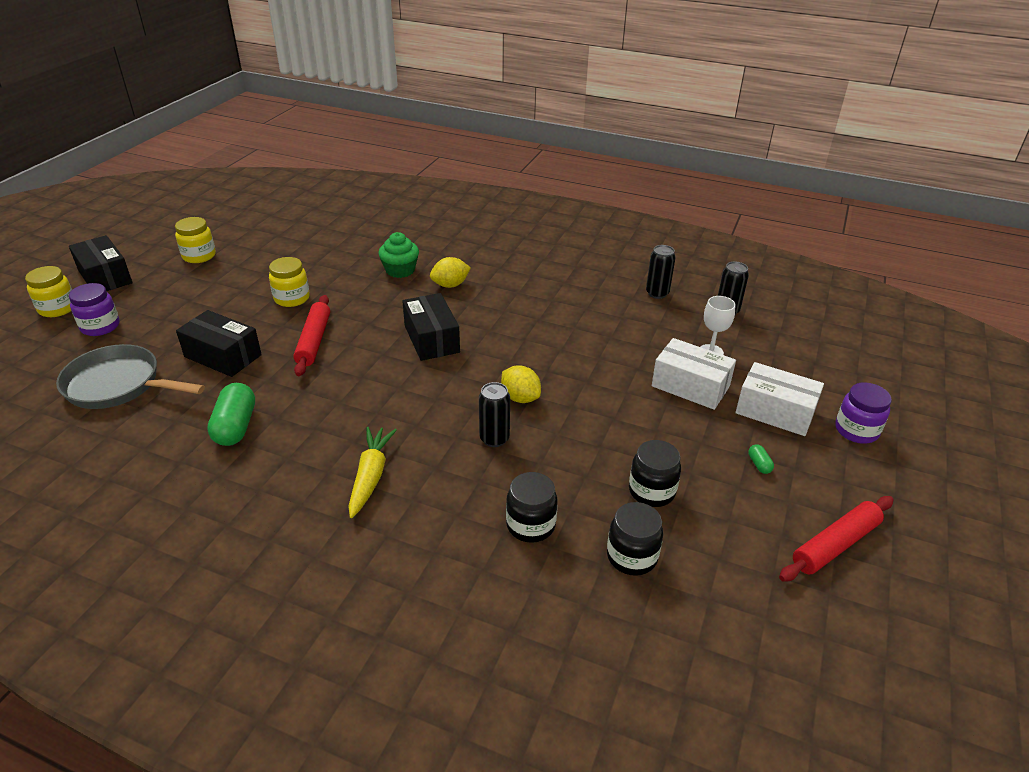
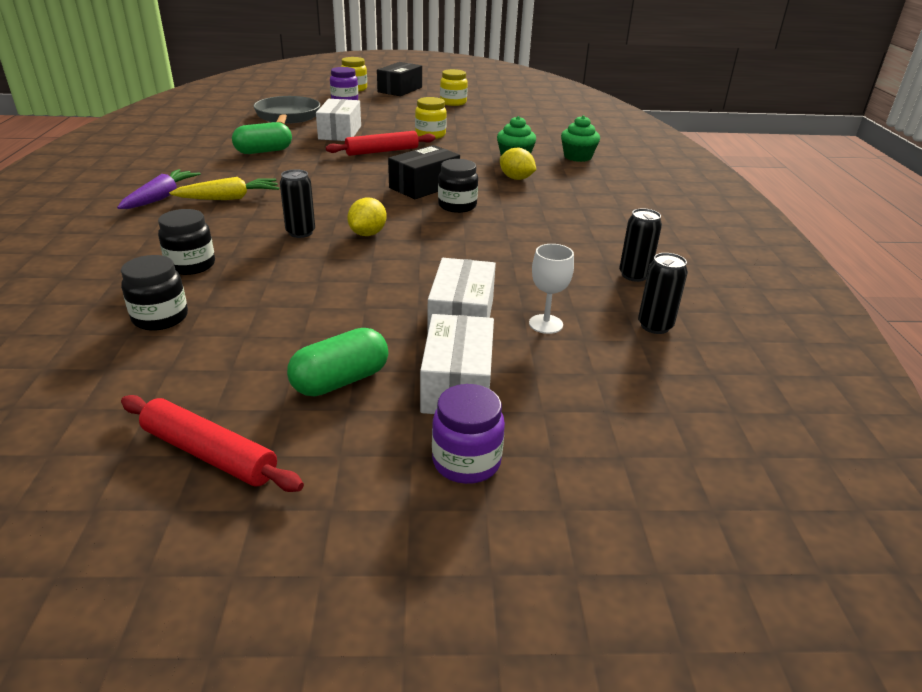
camera: 65 degrees right, 5 degrees down
(223, 356) = (340, 132): black box -> white box
(328, 533) = (161, 197): none -> purple carrot
(424, 239) = (577, 157): none -> green cupcake
(651, 491) = (260, 316): black jar -> black jar (457, 206)
(759, 464) = (340, 381): green capsule -> green capsule, size x2.27

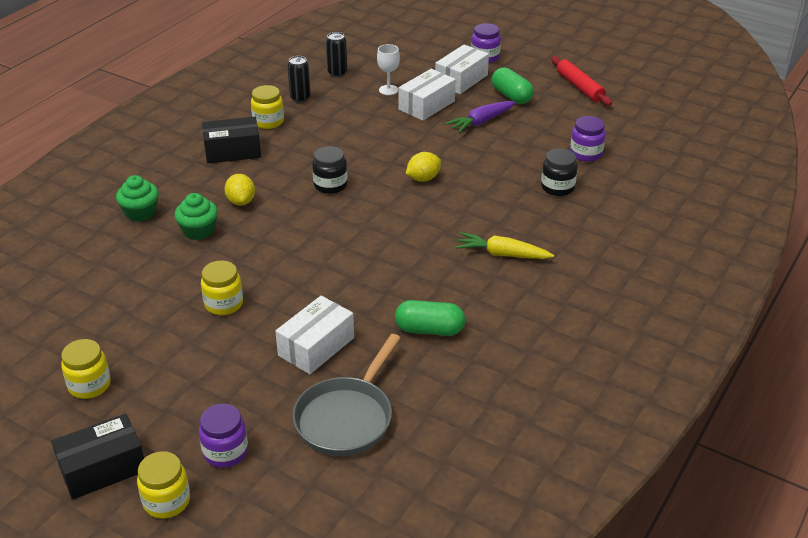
camera: 145 degrees left, 5 degrees up
(160, 318) = (586, 154): black jar -> purple jar
(161, 197) = (560, 275): purple carrot -> purple carrot (481, 122)
(300, 232) = (469, 194): black can -> none
(340, 381) = (511, 96): green capsule -> green capsule turned 60 degrees clockwise
(382, 151) = (309, 287): red rolling pin -> none
(424, 186) = (329, 217): black box -> black box (233, 151)
(616, 240) = (268, 122): none -> yellow jar

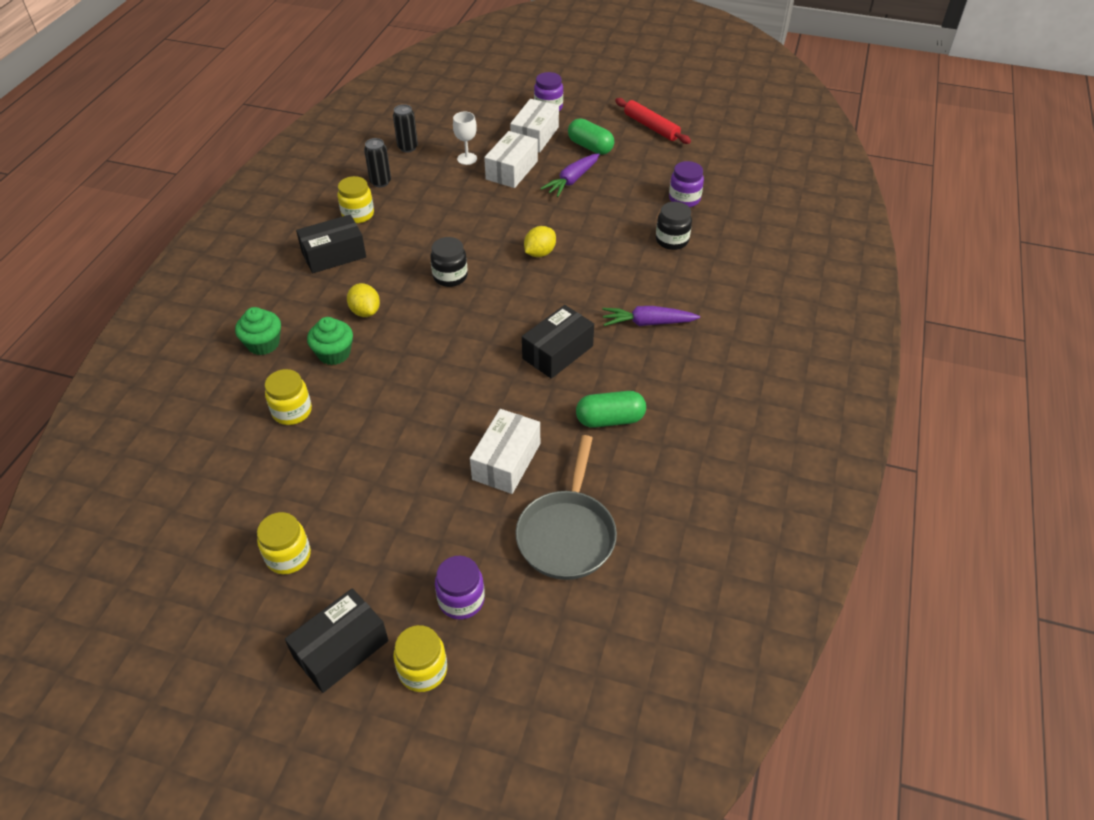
camera: 15 degrees left, 10 degrees up
(224, 304) = (393, 432): yellow jar -> yellow jar (292, 411)
(404, 264) = (557, 352): none -> black box
(502, 254) = (647, 323): yellow carrot -> purple carrot

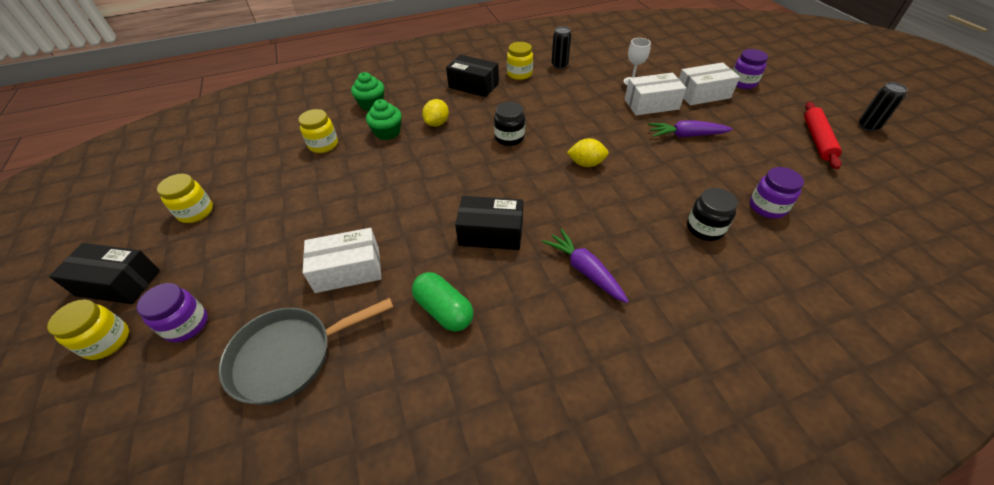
camera: 55 degrees right, 0 degrees up
(407, 147) = (605, 57): black can -> black can (868, 126)
(590, 147) = (737, 123): green capsule -> none

